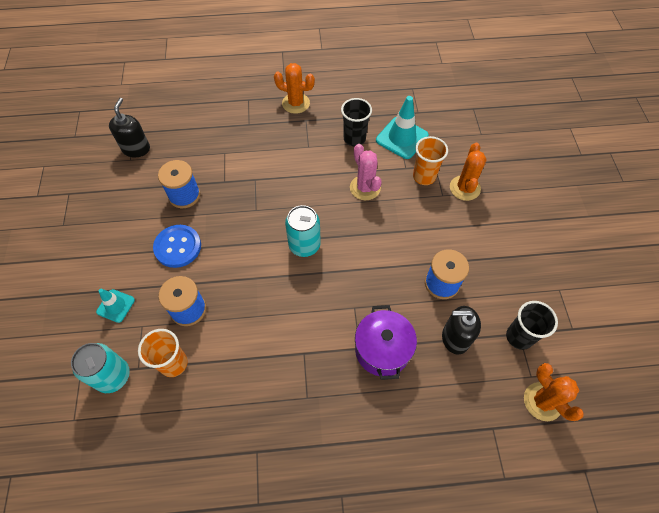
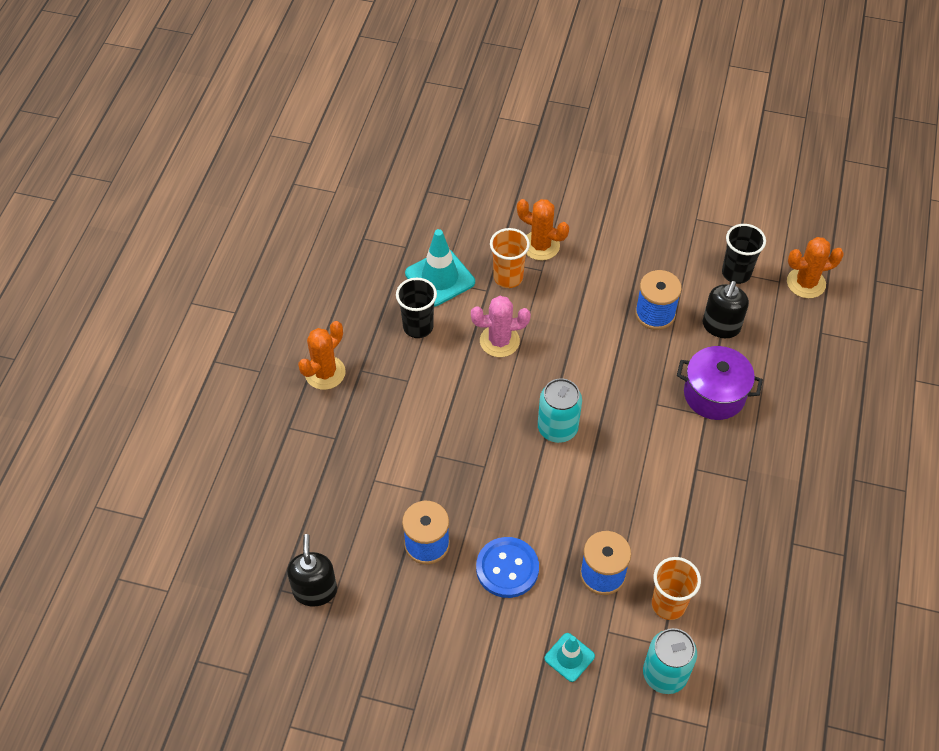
camera: 70 degrees left, 5 degrees down
(136, 149) = (315, 590): black soap dispenser -> black soap dispenser turned 60 degrees clockwise

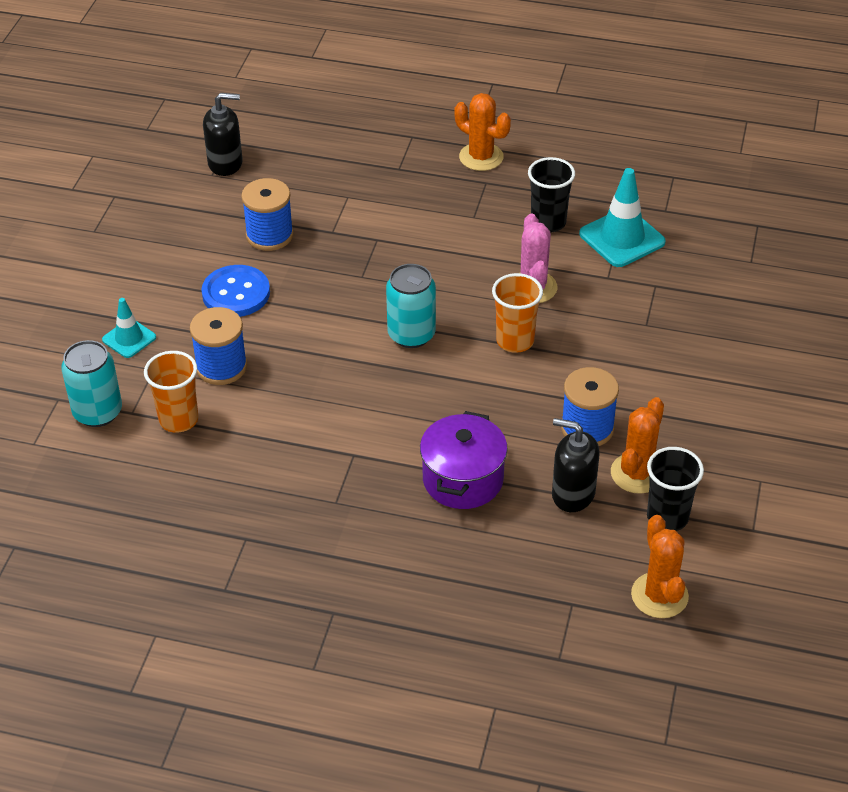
camera: 90 degrees right, 10 degrees down
(508, 277) = (630, 295): orange cup -> orange cup (515, 341)
(540, 246) = (685, 324): orange cactus -> orange cactus (637, 473)

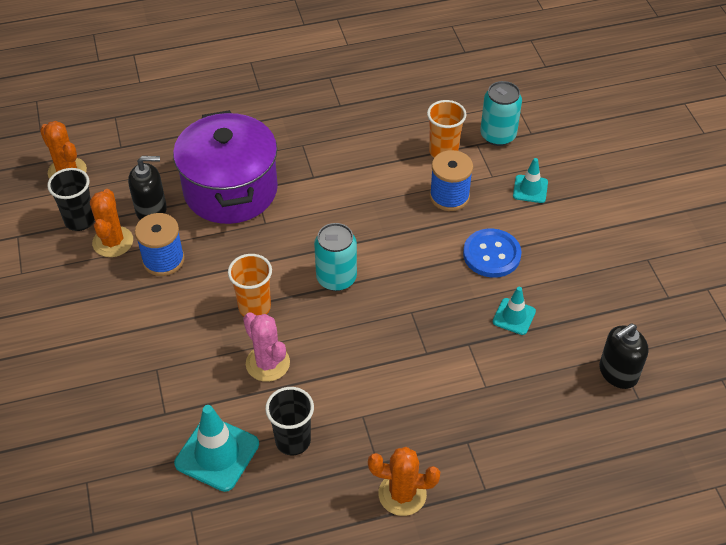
camera: 150 degrees right, 5 degrees up
(269, 235) = (514, 316): blue spool -> turquoise traffic cone
(463, 479) = (230, 190): purple pot -> purple pot, size x1.59

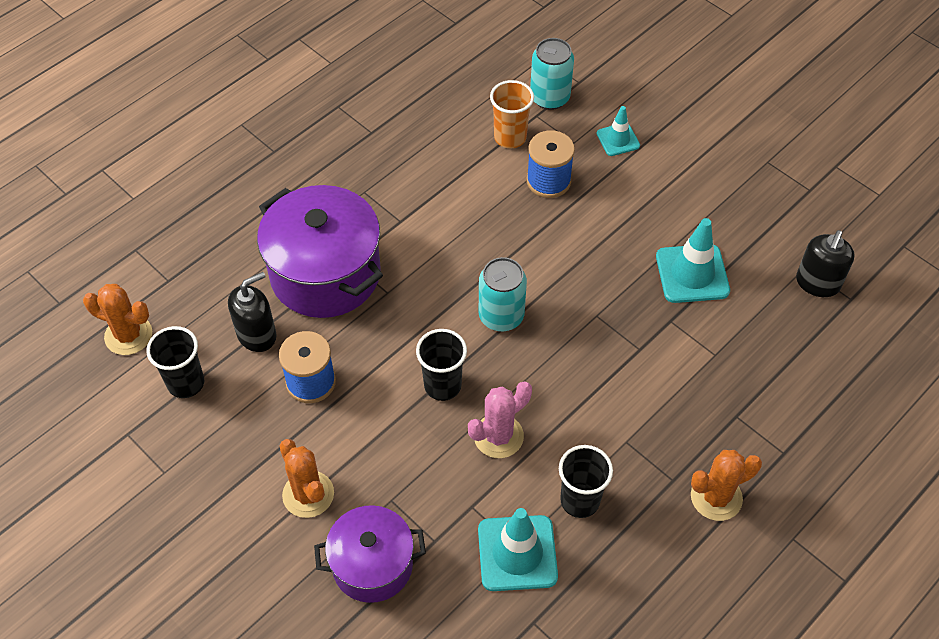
camera: 30 degrees left, 5 degrees up
(109, 407) = (372, 565): none -> purple pot
(113, 242) = (241, 389): orange cactus -> orange cactus (308, 494)
(254, 307) = (442, 385): orange cup -> black cup
(267, 363) = (498, 436): pink cactus -> pink cactus turned 60 degrees counterclockwise
(491, 254) = (629, 222): blue button -> none
(514, 316) = (692, 274): turquoise traffic cone -> turquoise traffic cone, size x1.70

